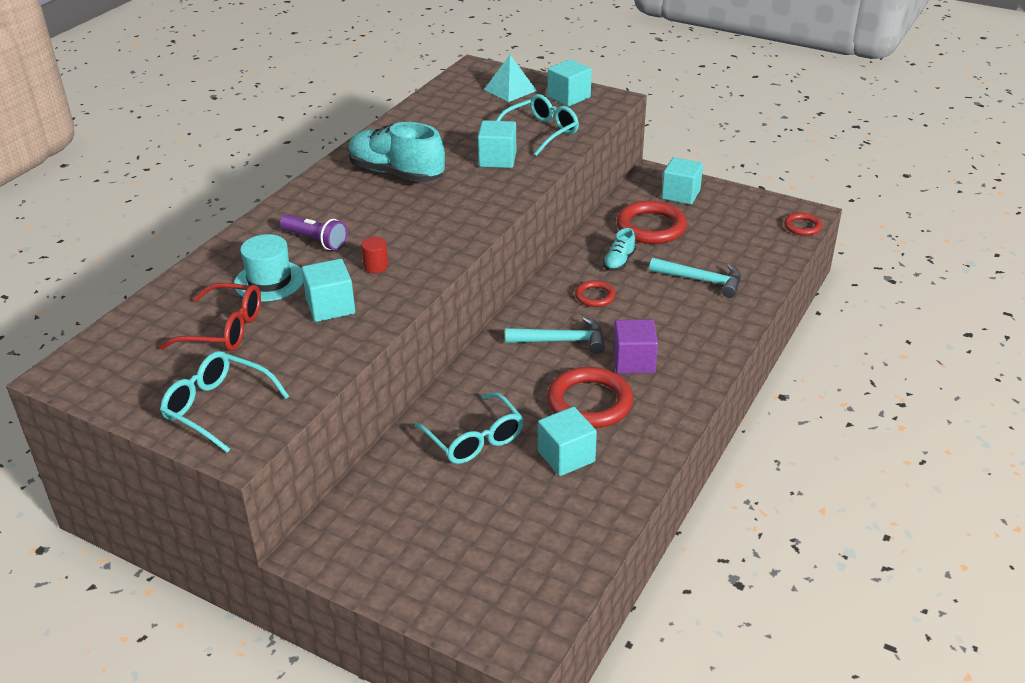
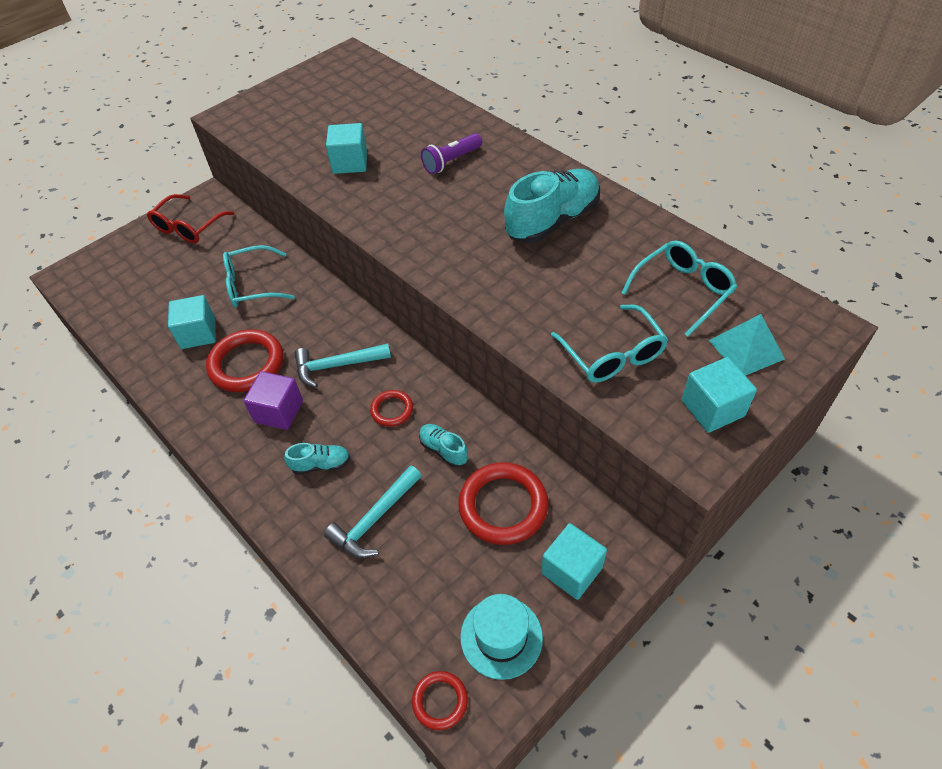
camera: 110 degrees right, 15 degrees up
(218, 408) = (269, 110): turquoise glasses -> turquoise glasses (682, 291)
(224, 329) = (354, 113): red glasses -> red glasses (189, 227)
(269, 281) = (404, 135): turquoise hat -> turquoise hat (501, 637)
(376, 266) = (393, 191): red cylinder -> none
(497, 159) = (556, 301): turquoise cube -> none
(561, 341) = (337, 366): turquoise hammer -> turquoise hammer turned 60 degrees clockwise
(672, 320) = (321, 464): none -> turquoise shoe

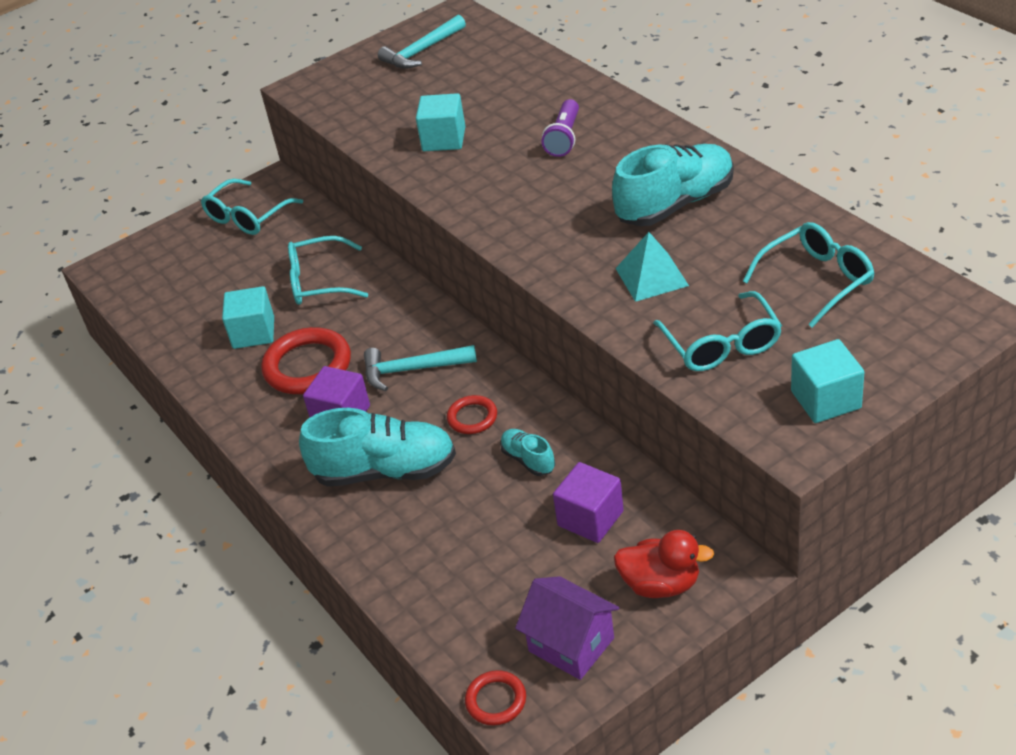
camera: 10 degrees right, 10 degrees down
(189, 227) = (248, 216): red glasses -> turquoise glasses
(321, 464) = (385, 471): turquoise shoe -> turquoise shoe, size x2.07
(375, 519) = (441, 527): turquoise hammer -> turquoise hammer (422, 51)
(451, 161) = (564, 138): purple flashlight -> purple flashlight turned 45 degrees counterclockwise
(501, 637) = (571, 644): turquoise hat -> purple house
(503, 506) = (590, 518): red ring -> purple cube
(572, 570) = (661, 584): turquoise cube -> red duck
(746, 349) = (879, 342): turquoise pyramid -> turquoise pyramid (651, 277)

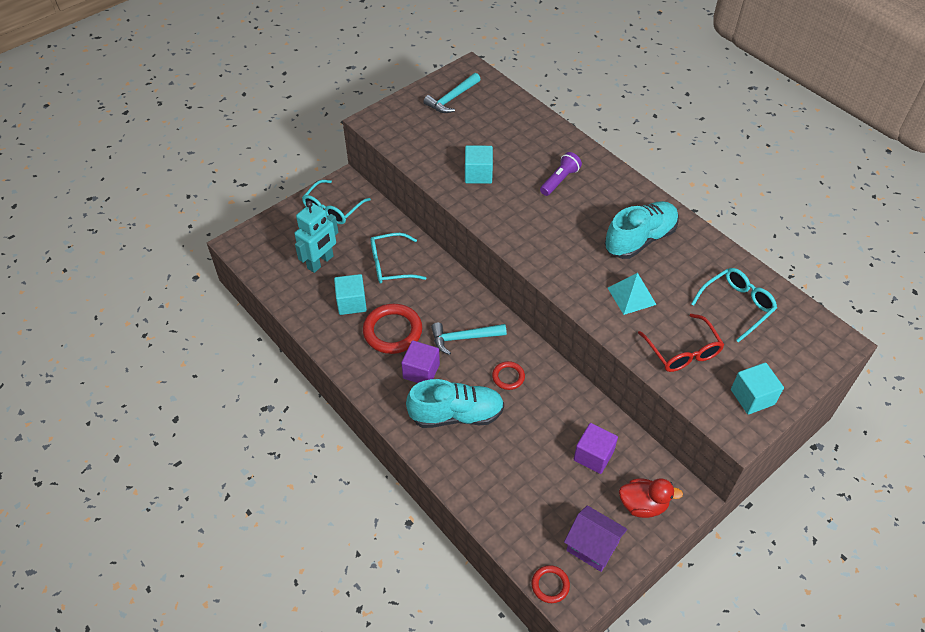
camera: 10 degrees left, 10 degrees up
(218, 284) = (320, 262): none -> turquoise robot
(528, 460) = (548, 410): turquoise shoe -> none
(564, 138) = (559, 180): purple flashlight -> purple flashlight turned 150 degrees counterclockwise
(721, 344) = (682, 351): turquoise glasses -> red glasses

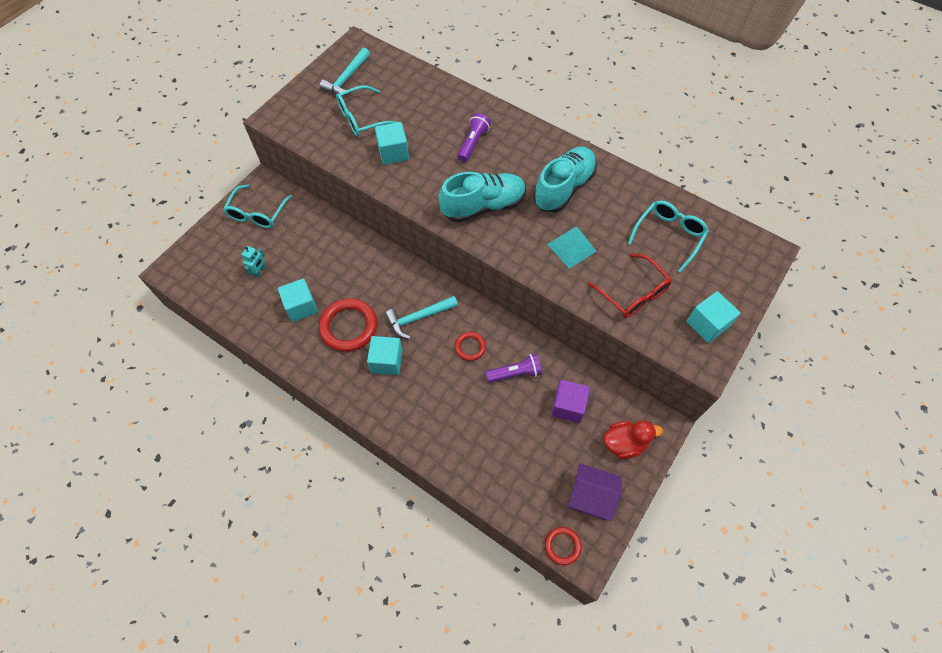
camera: 15 degrees left, 10 degrees up
(320, 262) = (259, 271): turquoise robot -> turquoise robot, size x0.51
(391, 265) = (329, 259): turquoise glasses -> turquoise glasses (362, 118)
(421, 371) = (387, 361): purple cube -> turquoise cube
(456, 414) = (431, 397): turquoise shoe -> turquoise shoe (483, 206)
(547, 412) = (515, 373): none -> purple flashlight

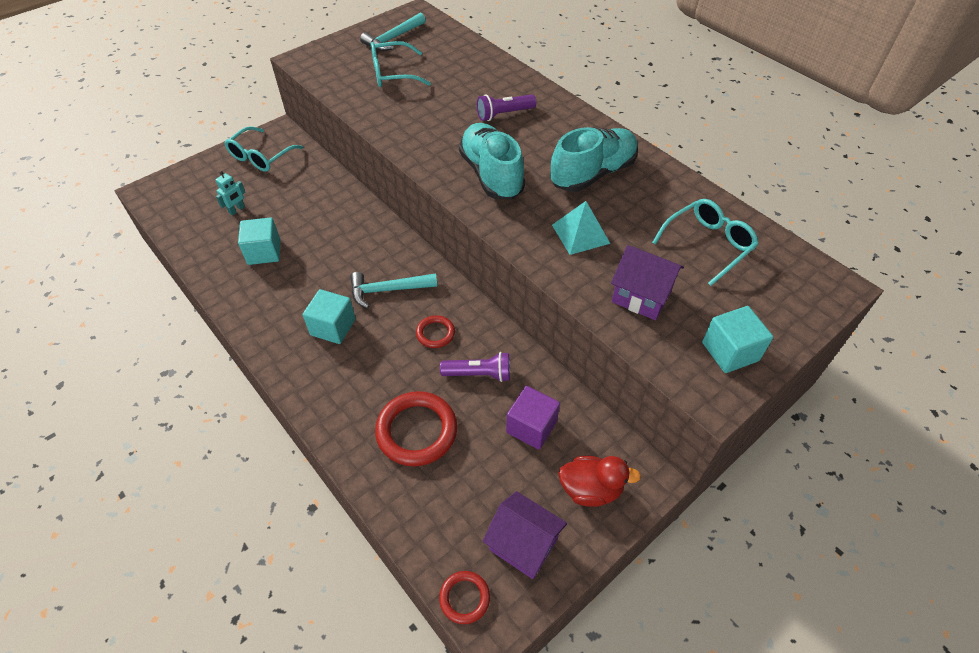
camera: 15 degrees right, 10 degrees down
(349, 327) = (306, 282): red ring -> red ring (416, 431)
(393, 153) = (412, 109): turquoise cube -> none
(473, 143) = (504, 114): purple flashlight -> purple flashlight turned 150 degrees counterclockwise
(483, 206) = (491, 174): turquoise shoe -> turquoise shoe turned 105 degrees counterclockwise
(632, 293) = (641, 296): red glasses -> purple house

